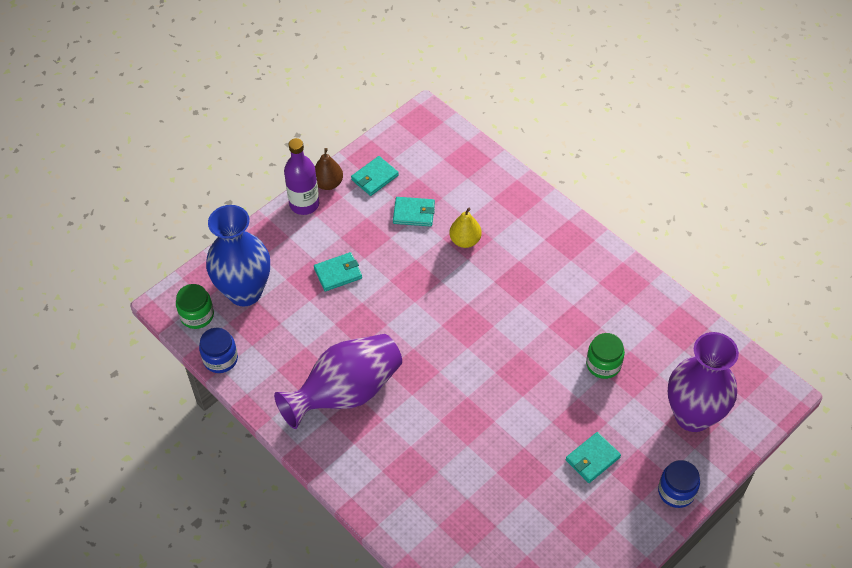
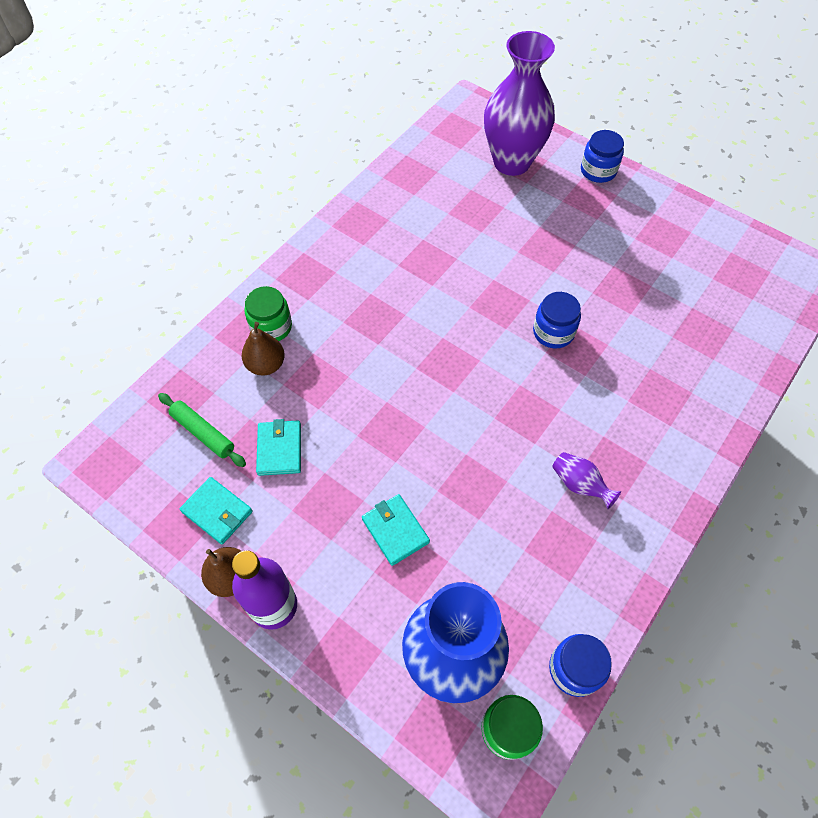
camera: 100 degrees left, 5 degrees up
(346, 393) = (579, 484): purple vase -> purple vase, size x0.40
(435, 171) = (203, 433): none -> green rolling pin
(465, 240) = (319, 382): yellow pear -> none
(486, 209) = (266, 365): none -> brown pear
(486, 406) = (553, 332): none -> blue jar
(592, 458) = (585, 234): turquoise wallet -> none
(603, 364) = (470, 233): green jar -> green jar (271, 327)

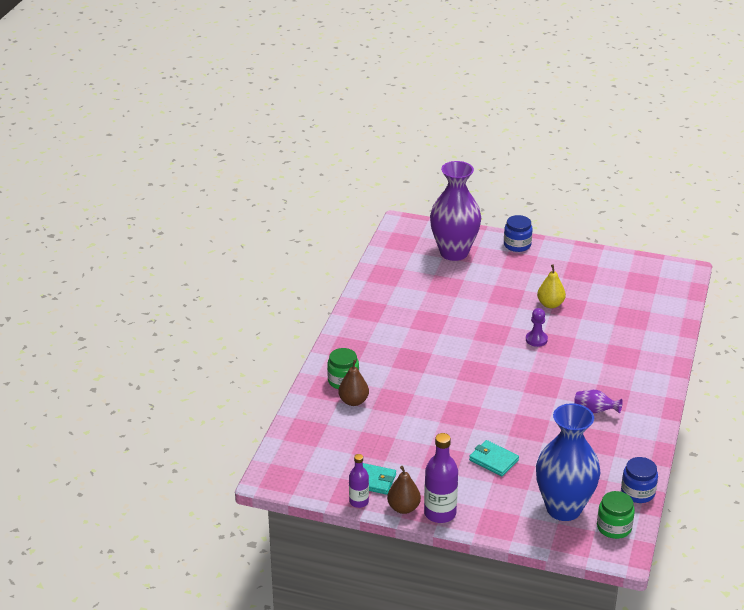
camera: 20 degrees left, 25 degrees down
(179, 544) = (359, 502): none -> purple bottle
(203, 433) = (335, 445): green rolling pin -> none
(279, 449) = (392, 441): turquoise wallet -> none
(553, 332) = (536, 339): blue jar -> purple pawn
(599, 278) = (550, 304): none -> yellow pear

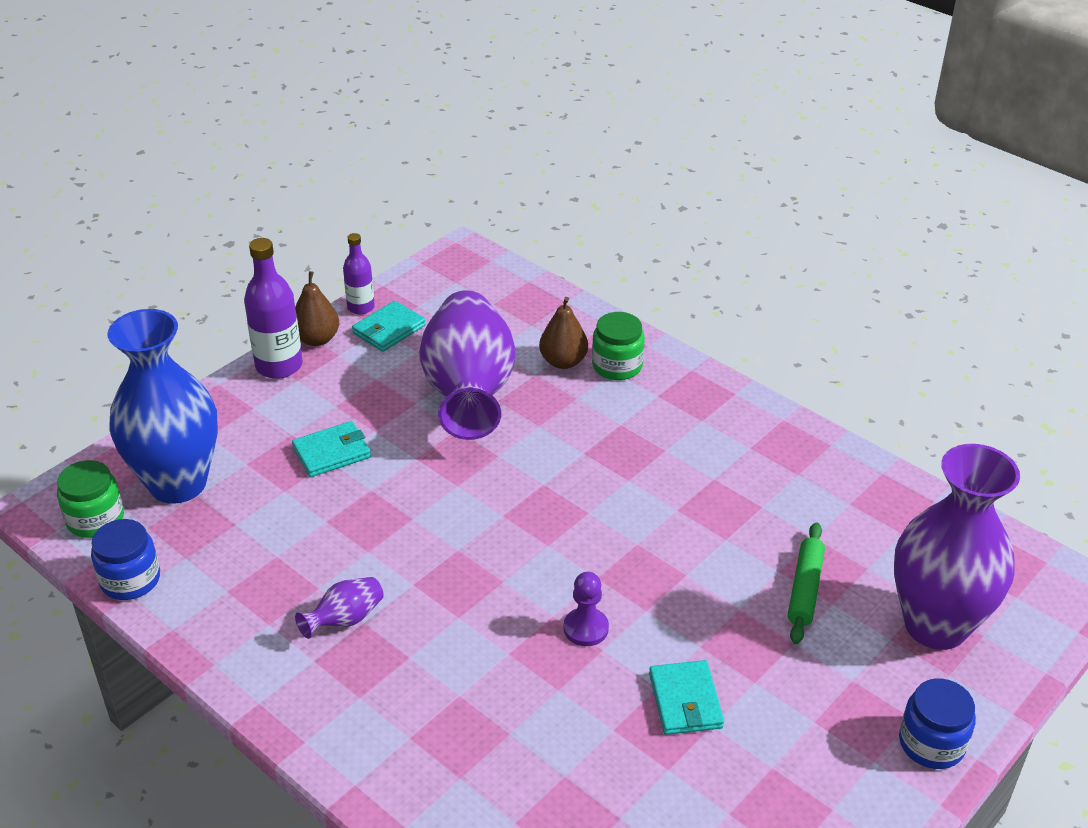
camera: 115 degrees right, 5 degrees up
(406, 427) = (469, 392): none -> purple vase
(461, 287) = (805, 589): none -> green rolling pin
(550, 304) = (685, 701): yellow pear -> turquoise wallet

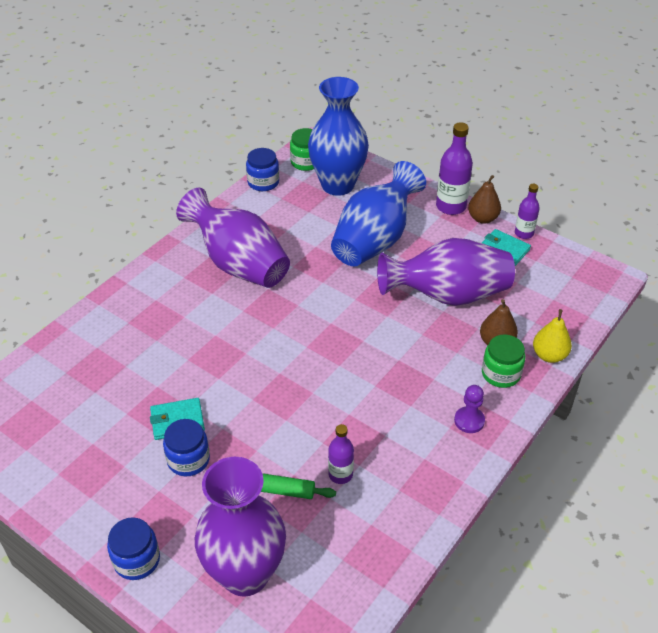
camera: 85 degrees right, 5 degrees up
(332, 452) = (375, 240): turquoise wallet -> blue vase
(345, 619) = (239, 264): purple vase -> purple vase, size x2.47
(586, 628) = (235, 369): purple pawn -> purple pawn (469, 421)
(590, 323) = (549, 355): none -> yellow pear
(758, 686) = (188, 460): none -> blue jar
(778, 525) = (340, 474): none -> purple bottle

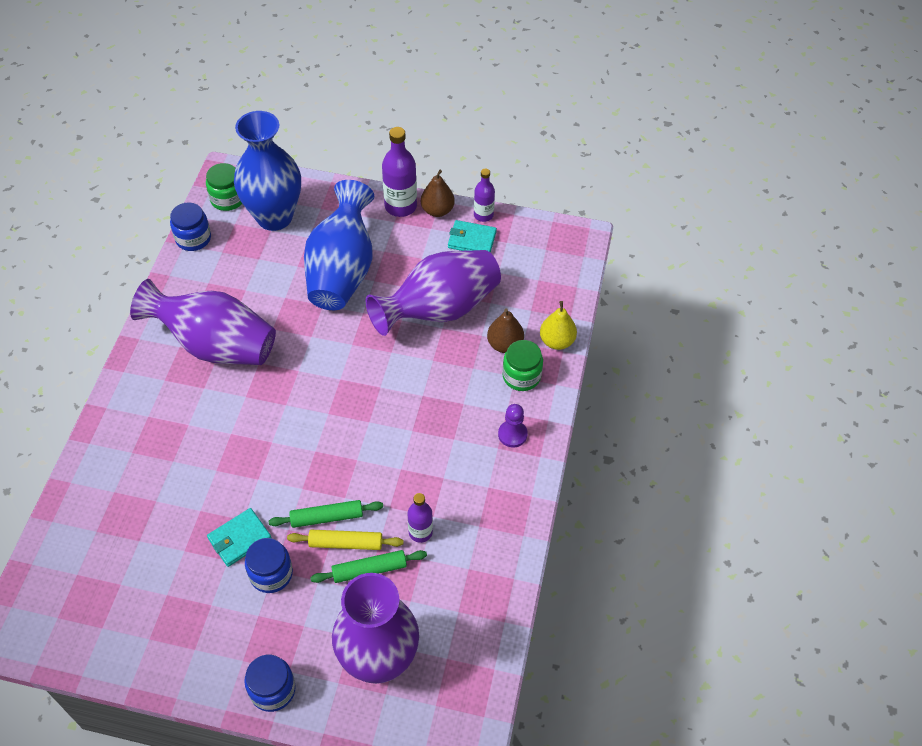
camera: 25 degrees left, 10 degrees up
(262, 430) = (327, 517): none -> green rolling pin
(267, 459) = (345, 543): none -> yellow rolling pin

